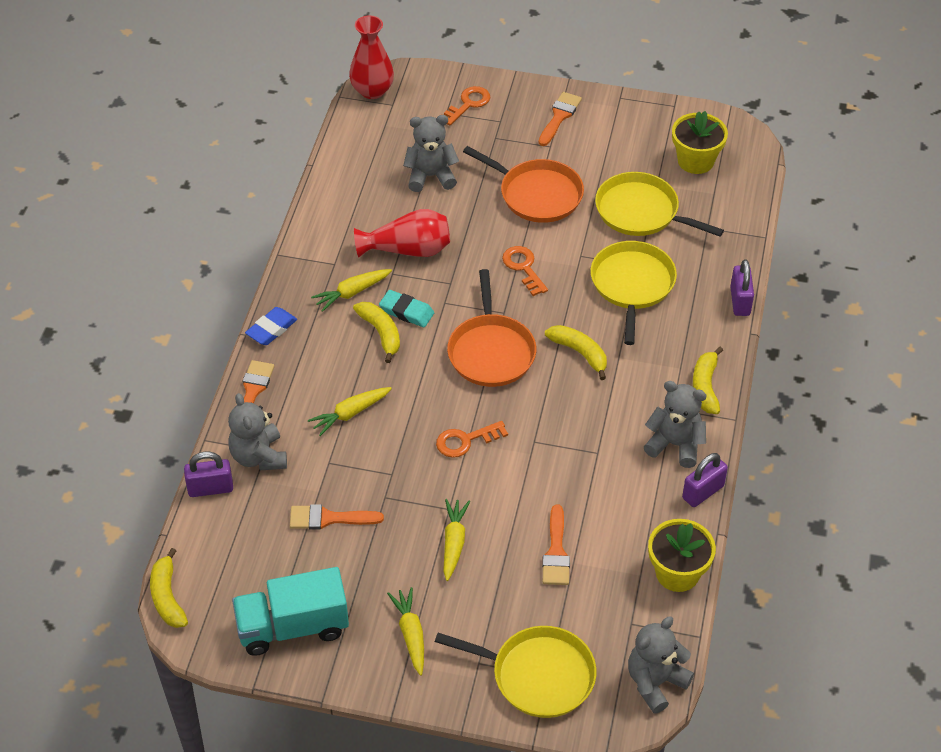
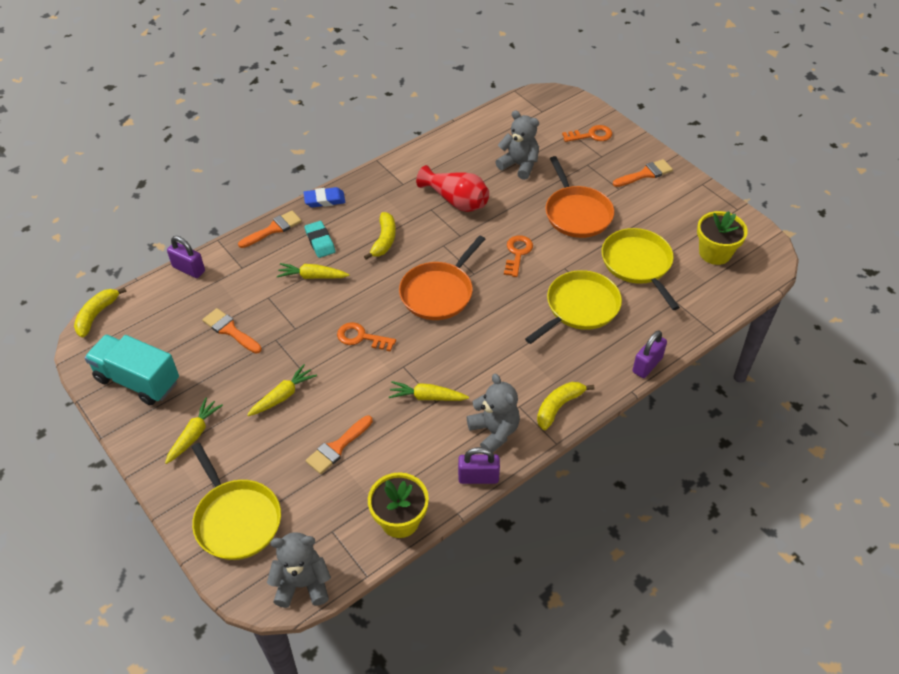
camera: 40 degrees right, 0 degrees up
(259, 456) = (234, 268): grey teddy bear -> none
(352, 293) = (394, 206): yellow carrot -> yellow carrot (427, 397)
(372, 90) = (538, 97): red vase -> none
(406, 311) = (414, 237): turquoise eraser -> turquoise eraser (320, 242)
(580, 353) = (495, 329): yellow banana -> none

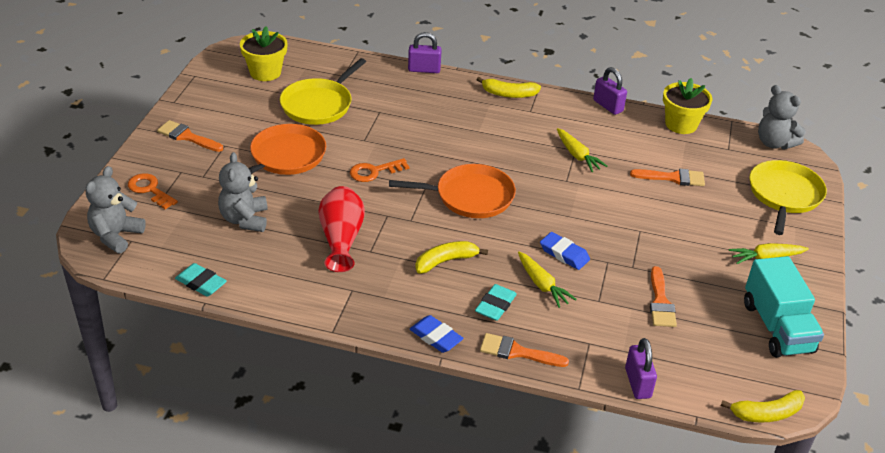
camera: 130 degrees left, 10 degrees down
(283, 396) = (673, 230): yellow carrot -> none
(327, 308) = (564, 254): none -> blue eraser
(361, 337) = (568, 217): orange key -> none
(473, 125) = (201, 283): none -> turquoise eraser
(494, 432) = (565, 113): grey teddy bear -> grey teddy bear (116, 236)
(579, 307) = (401, 117): yellow pan -> none

